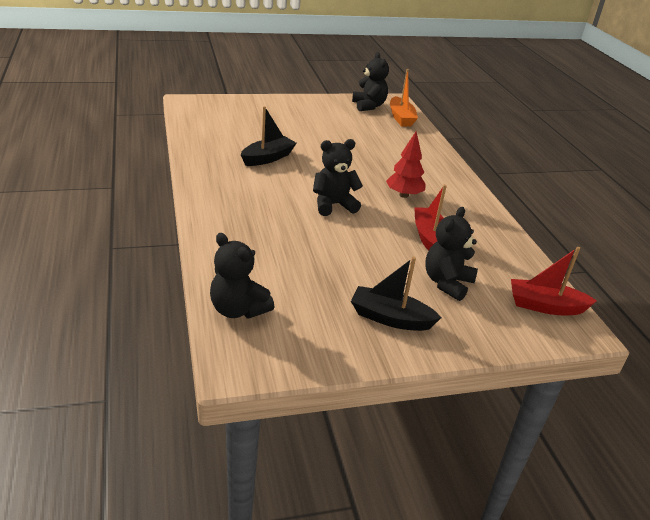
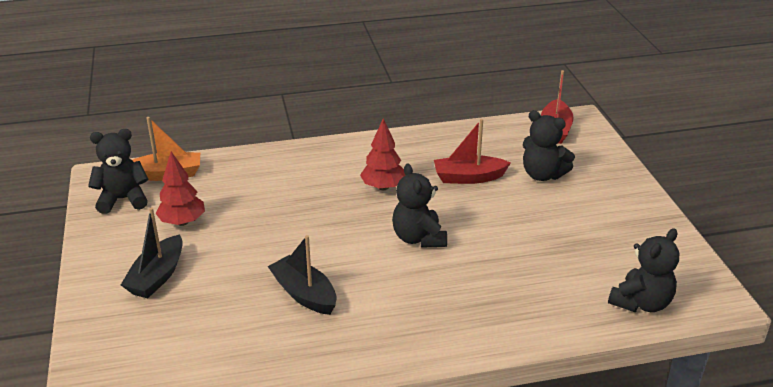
camera: 85 degrees left, 0 degrees up
(346, 122) = (182, 222): none -> red tree
(390, 318) = (609, 210): black boat -> black boat (157, 276)

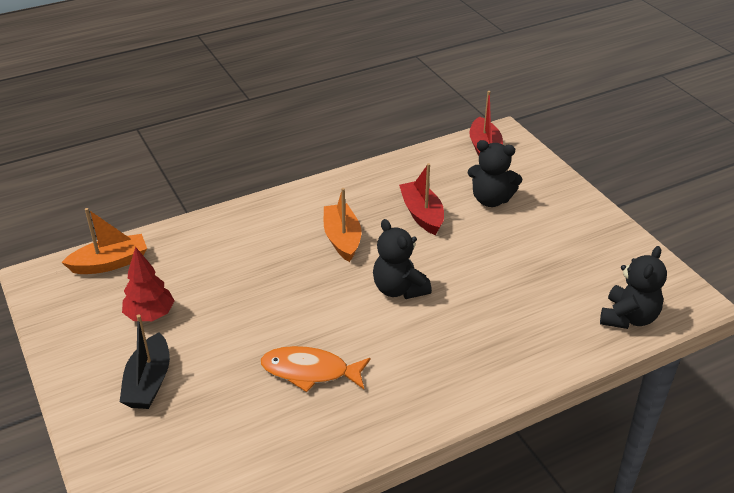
camera: 15 degrees left, 5 degrees up
(123, 199) = (73, 301): black teddy bear -> none
(304, 294) = (310, 371): black boat -> orange fish
(383, 187) = (342, 239): red tree -> orange boat
(468, 177) = (422, 214): red boat -> red boat turned 90 degrees clockwise

